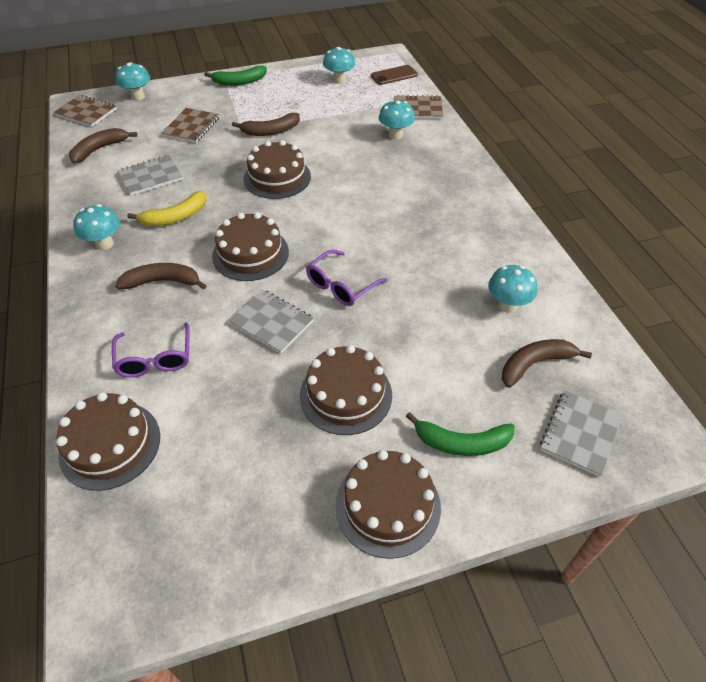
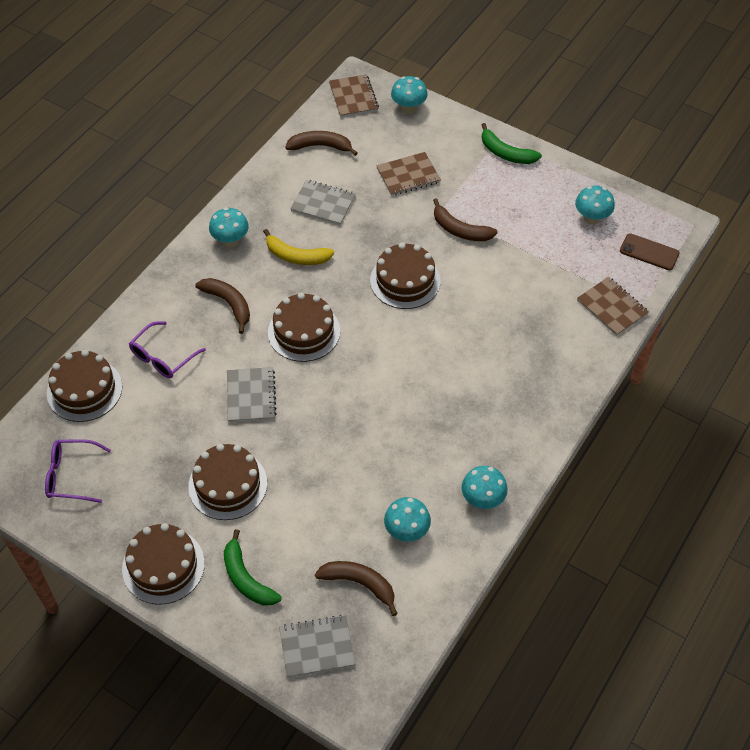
camera: 50 degrees right, 5 degrees up
(341, 285) = (325, 411): purple glasses -> purple glasses (72, 475)
(395, 135) = (551, 318): turquoise mushroom -> turquoise mushroom (482, 500)

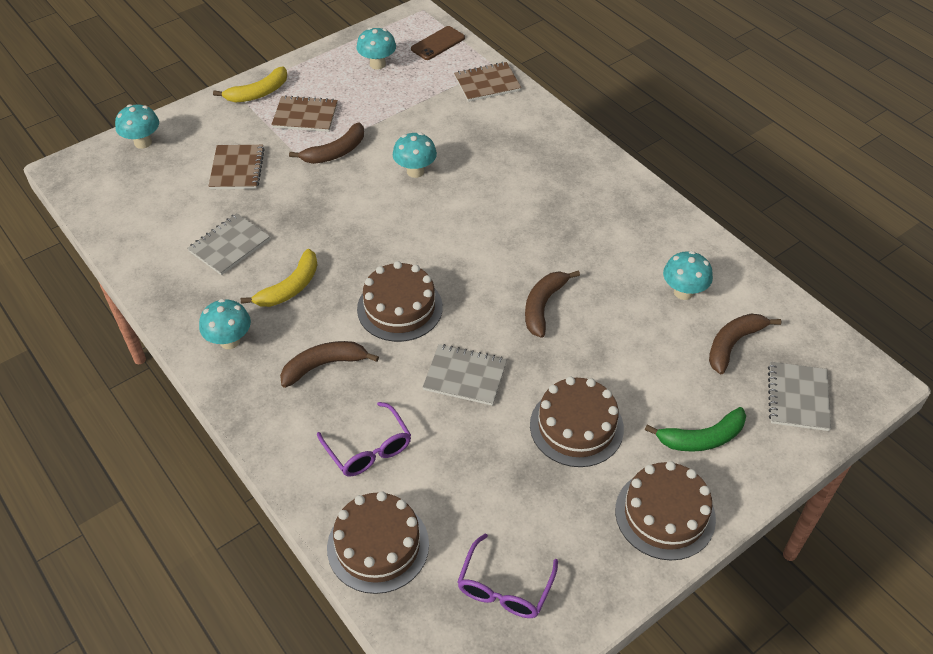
camera: 70 degrees left, 5 degrees down
(320, 146) = (143, 226): brown banana -> brown banana (543, 306)
(353, 97) = (91, 180): brown notebook -> brown notebook (305, 116)
(405, 281) = (376, 209): brown cake -> none
(482, 500) = (665, 228): turquoise mushroom -> turquoise mushroom (415, 171)
(506, 153) = (258, 93): green banana -> yellow banana

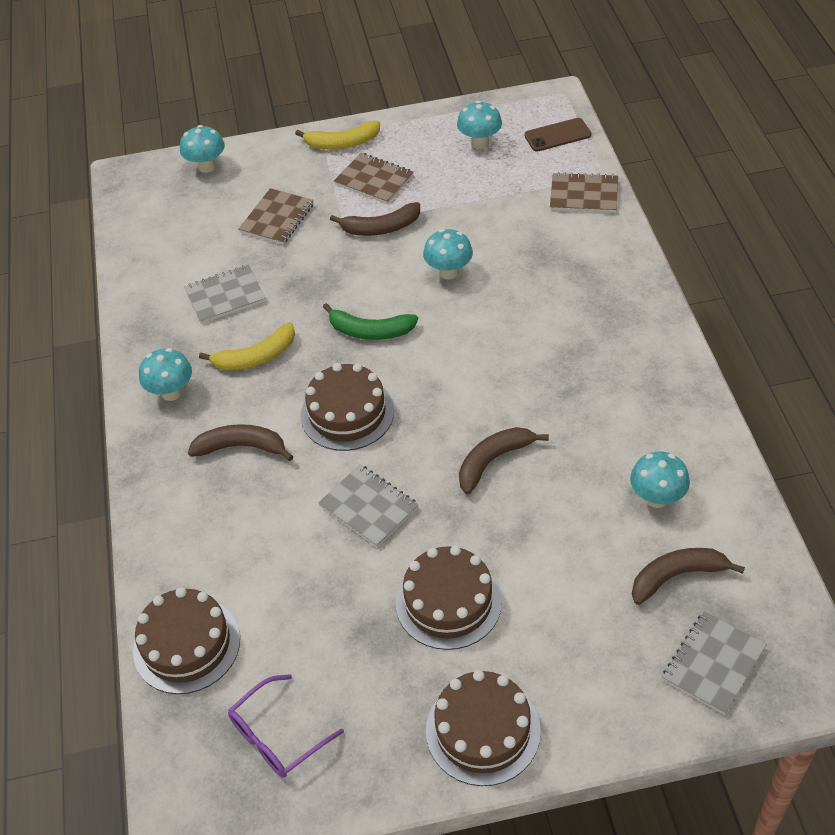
camera: 30 degrees right, 0 degrees up
(368, 448) = (234, 546): purple glasses -> none
(702, 438) = (574, 666): green banana -> green banana (370, 331)

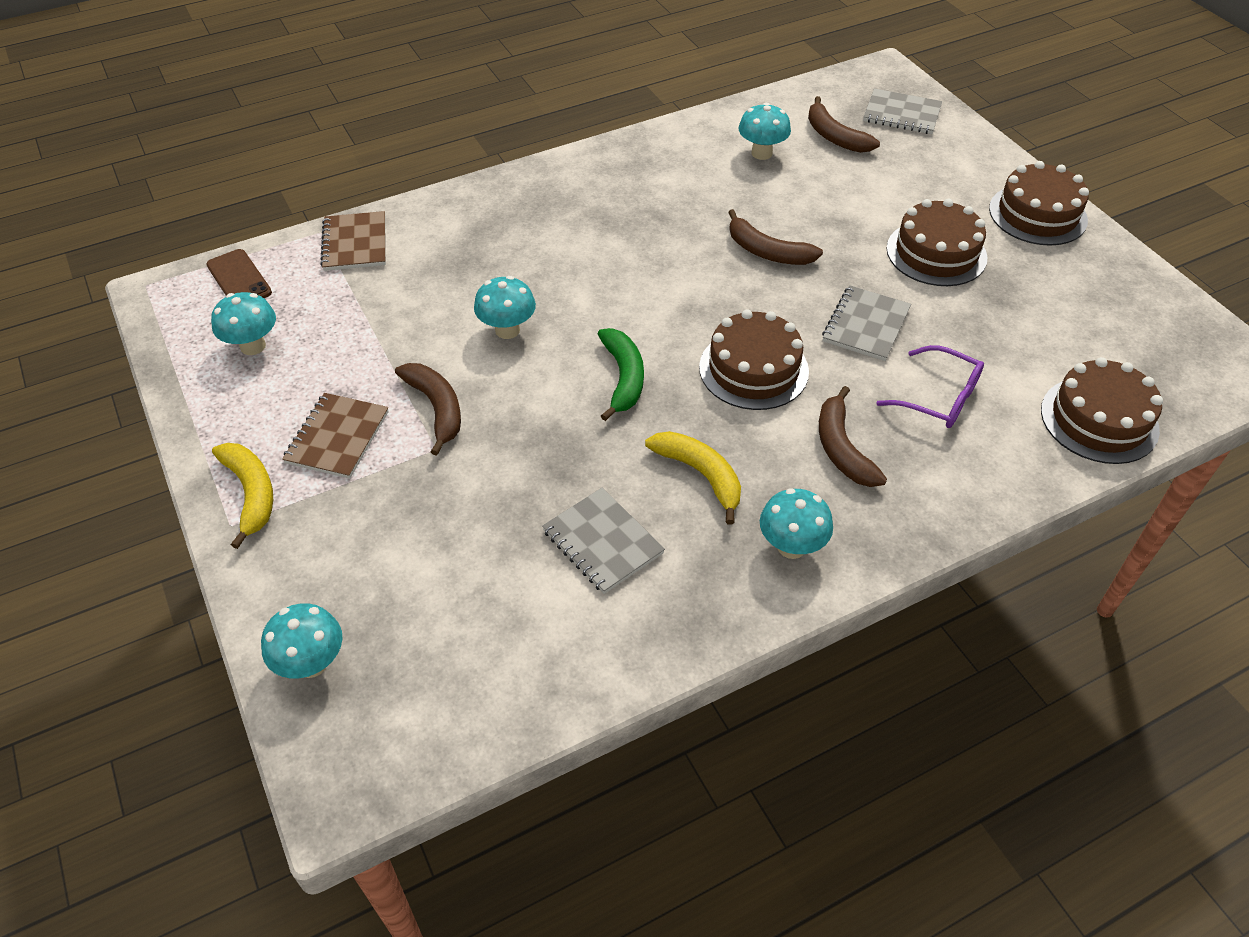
camera: 110 degrees left, 0 degrees up
(277, 218) = (431, 527): brown notebook -> none
(278, 735) = (1133, 329): purple glasses -> purple glasses (938, 398)

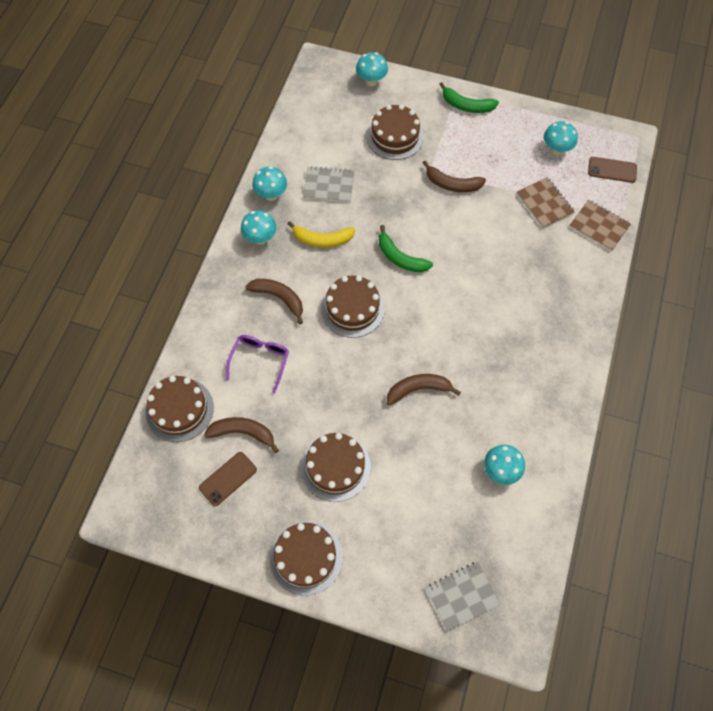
camera: 135 degrees right, 15 degrees up
(251, 493) = (466, 105): yellow banana -> green banana
(337, 437) = (469, 145): brown notebook -> brown notebook (544, 204)
(412, 535) = (395, 136): none -> brown cake
(507, 330) = (474, 240): turquoise mushroom -> turquoise mushroom (271, 195)
(835, 136) = (478, 528): brown banana -> brown banana (243, 433)
(865, 325) = (327, 379): grey notebook -> none
(938, 398) = (260, 361): purple glasses -> purple glasses turned 120 degrees clockwise
(1080, 318) = (228, 478): none -> brown phone

